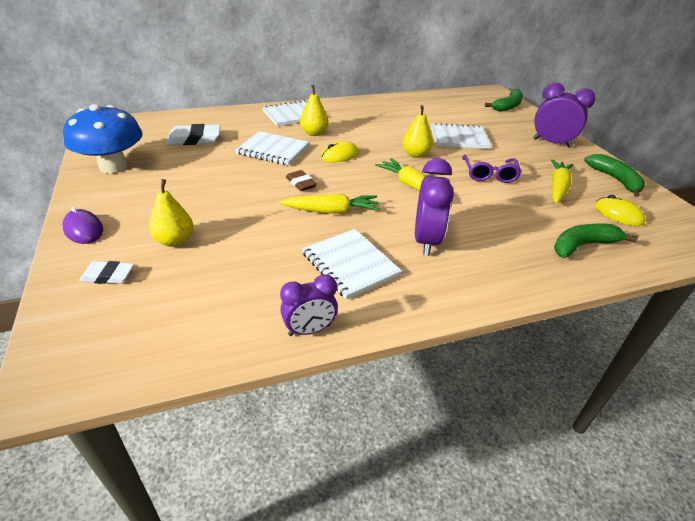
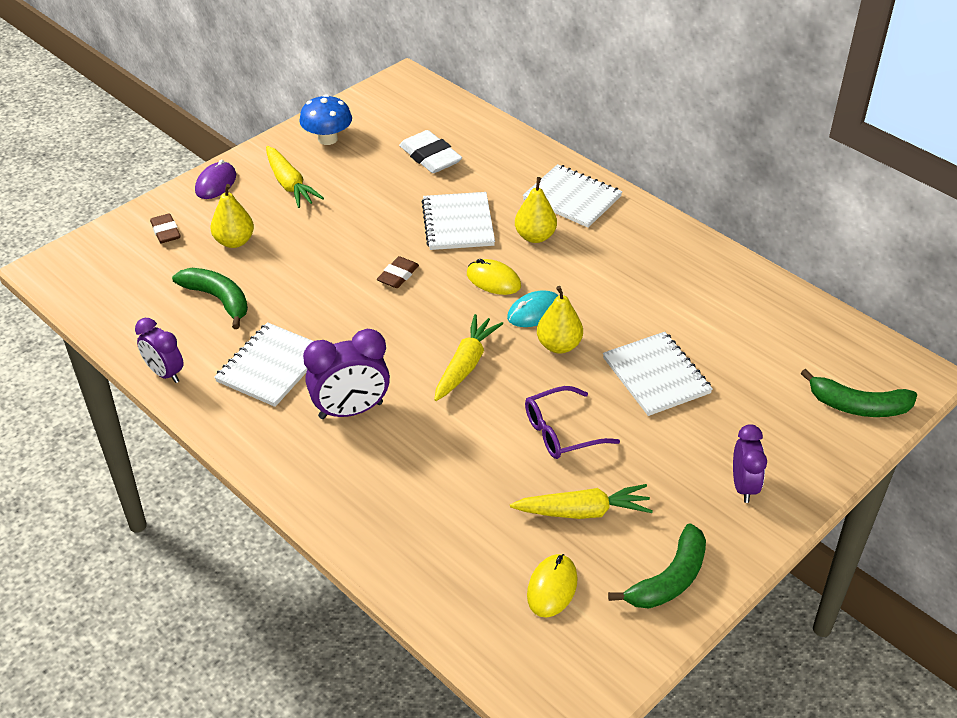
camera: 65 degrees right, 5 degrees up
(108, 276) = (165, 232): white eraser -> brown eraser
(113, 166) = (327, 139): blue mushroom -> blue mushroom, size x0.65
(332, 211) = (358, 320): yellow carrot -> yellow carrot (290, 184)
(381, 152) = (535, 312): none -> turquoise mouse
(551, 143) = (743, 486): purple clock -> purple clock, size x0.66
(582, 245) = (437, 553): green banana -> green banana (218, 299)

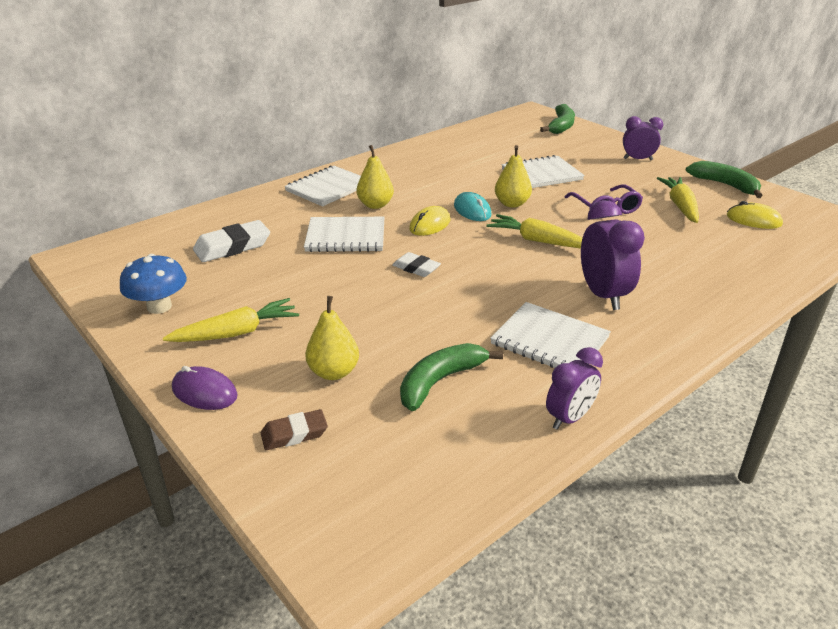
camera: 85 degrees left, 10 degrees down
(398, 275) = (416, 268): brown eraser -> white eraser

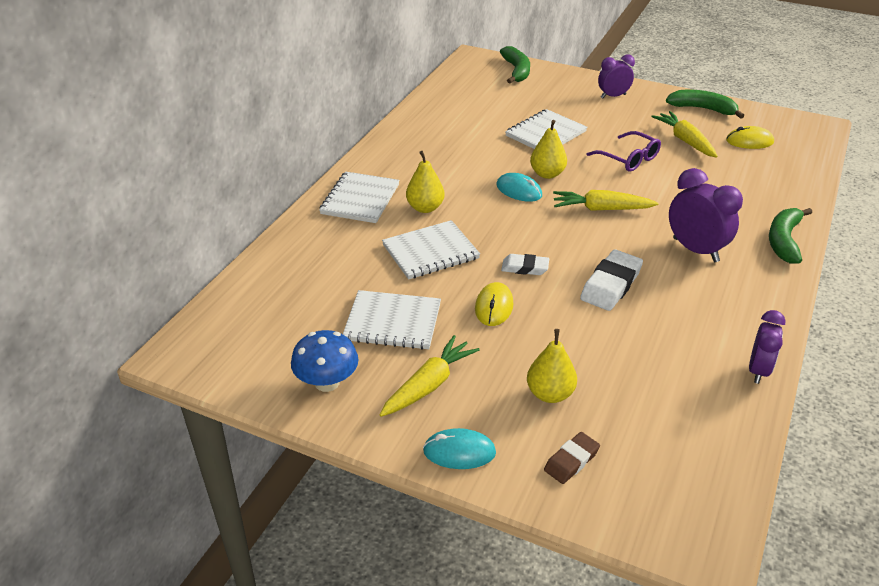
camera: 25 degrees left, 5 degrees up
(204, 392) = (459, 452): purple mouse -> turquoise mouse
(232, 247) = (331, 294): white eraser -> white eraser (611, 285)
(430, 225) = (495, 217): yellow mouse -> yellow mouse (494, 307)
(440, 381) = (640, 372): green banana -> green banana (784, 241)
(549, 341) = (690, 306): white notebook -> white notebook (392, 322)

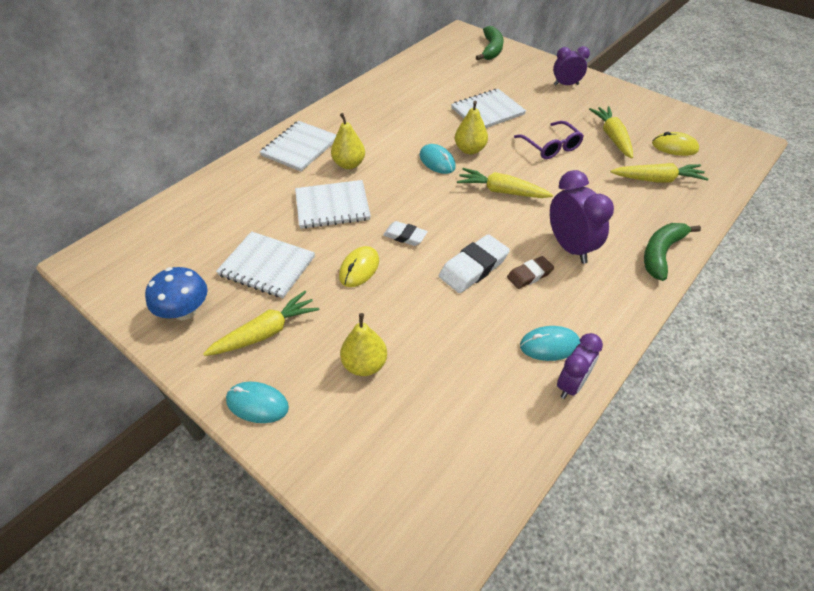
camera: 15 degrees right, 10 degrees up
(571, 461) = (350, 437): brown eraser -> brown eraser (529, 275)
(702, 109) = (644, 108): green banana -> none
(721, 341) = (549, 345): none -> turquoise mouse
(748, 174) = (657, 179): none -> yellow carrot

